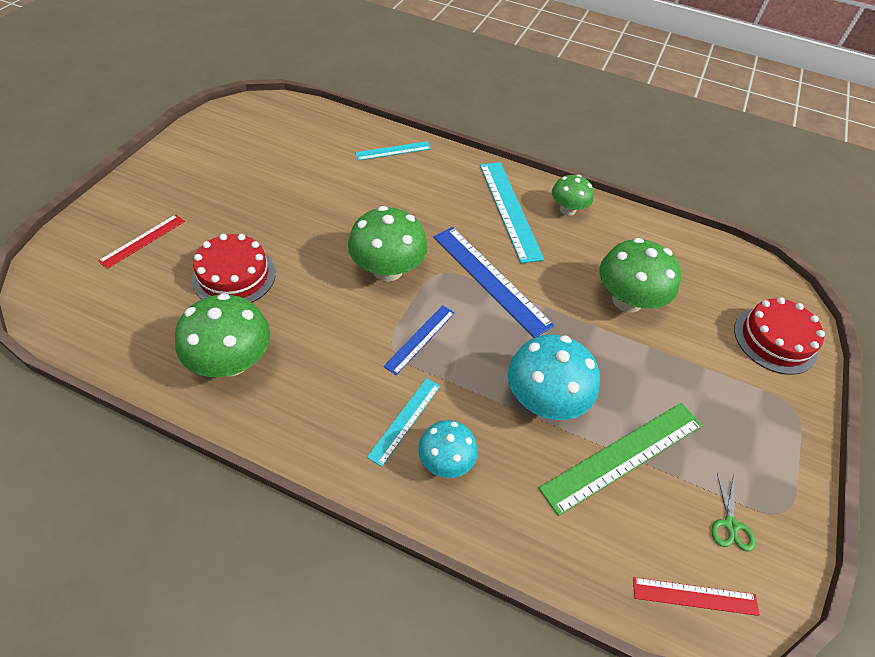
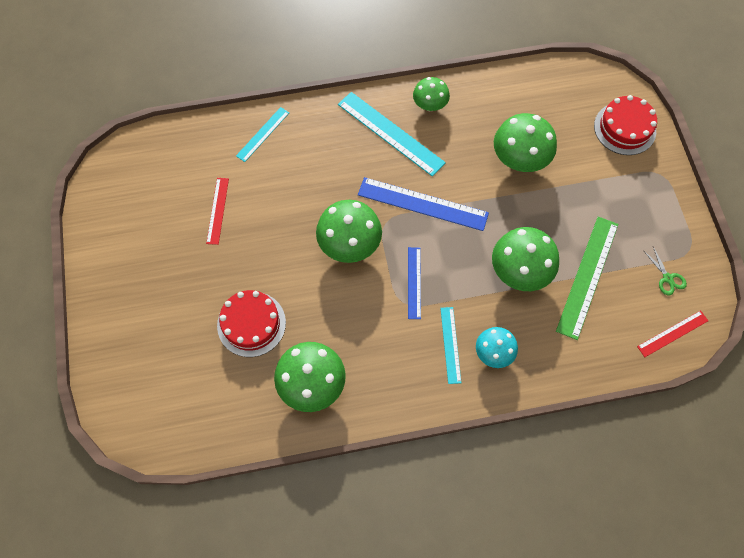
camera: 30 degrees left, 15 degrees up
(142, 240) = (158, 343): red ruler -> red ruler (217, 210)
(544, 400) = (519, 271): turquoise mushroom -> green mushroom

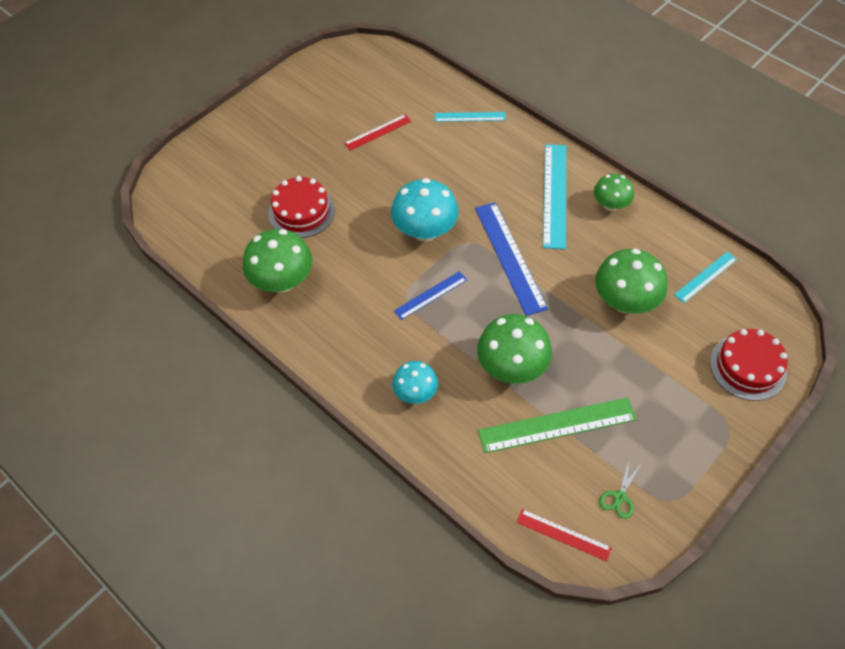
camera: 55 degrees right, 10 degrees down
(349, 245) = (425, 231): green mushroom -> turquoise mushroom
(450, 344) = (396, 356): turquoise ruler -> turquoise ruler (706, 277)

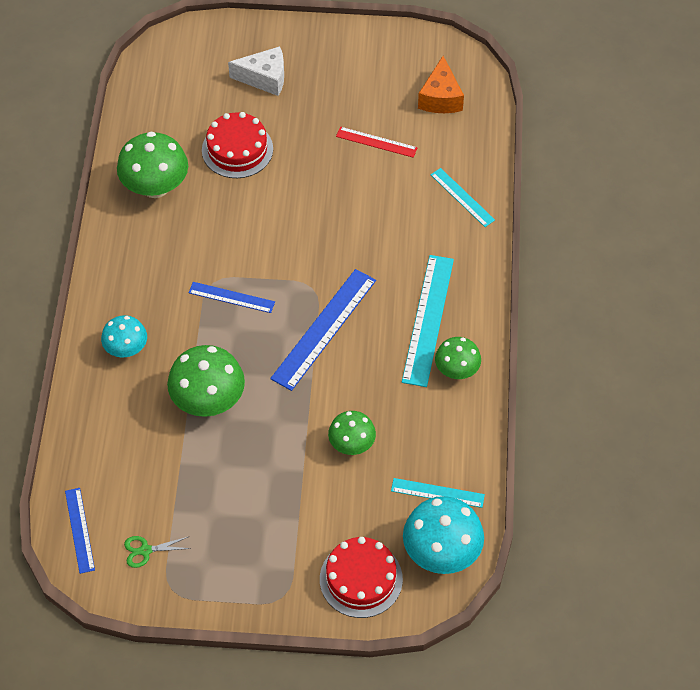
camera: 50 degrees right, 0 degrees up
(256, 158) = (264, 78): none -> white cheese
(376, 79) = (440, 98): none -> orange cheese
(425, 231) = (296, 249): turquoise mushroom -> turquoise mushroom (441, 552)
(554, 195) = (427, 320): turquoise ruler -> turquoise ruler turned 45 degrees counterclockwise
(557, 425) = (178, 467): green ruler -> none
(563, 534) = (80, 530): red ruler -> blue ruler
(625, 301) = (352, 444): green mushroom -> green mushroom, size x0.61

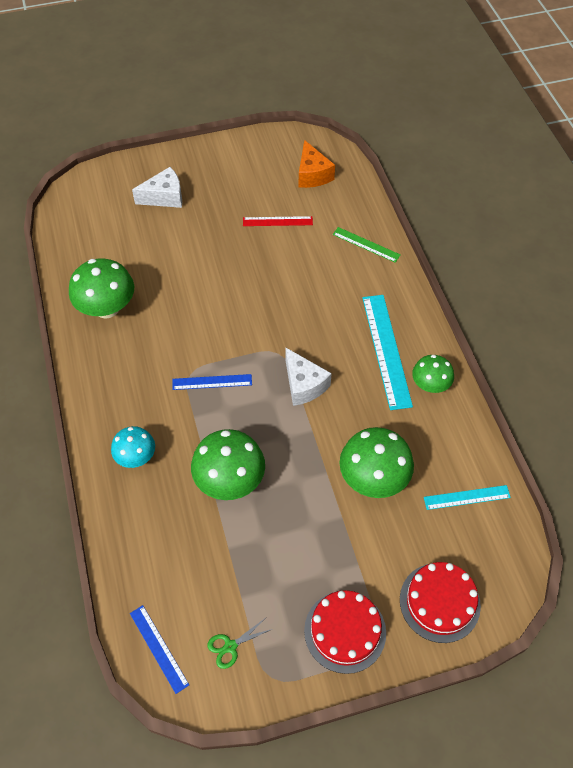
camera: 20 degrees left, 0 degrees up
(237, 149) = (165, 258): red cake -> red cake (345, 631)
(324, 329) = (303, 385): blue ruler -> white cheese
(352, 444) = (373, 478): green mushroom -> green mushroom, size x1.64
(441, 552) = (497, 551): turquoise mushroom -> none
(462, 197) = (366, 245): turquoise ruler -> green ruler

